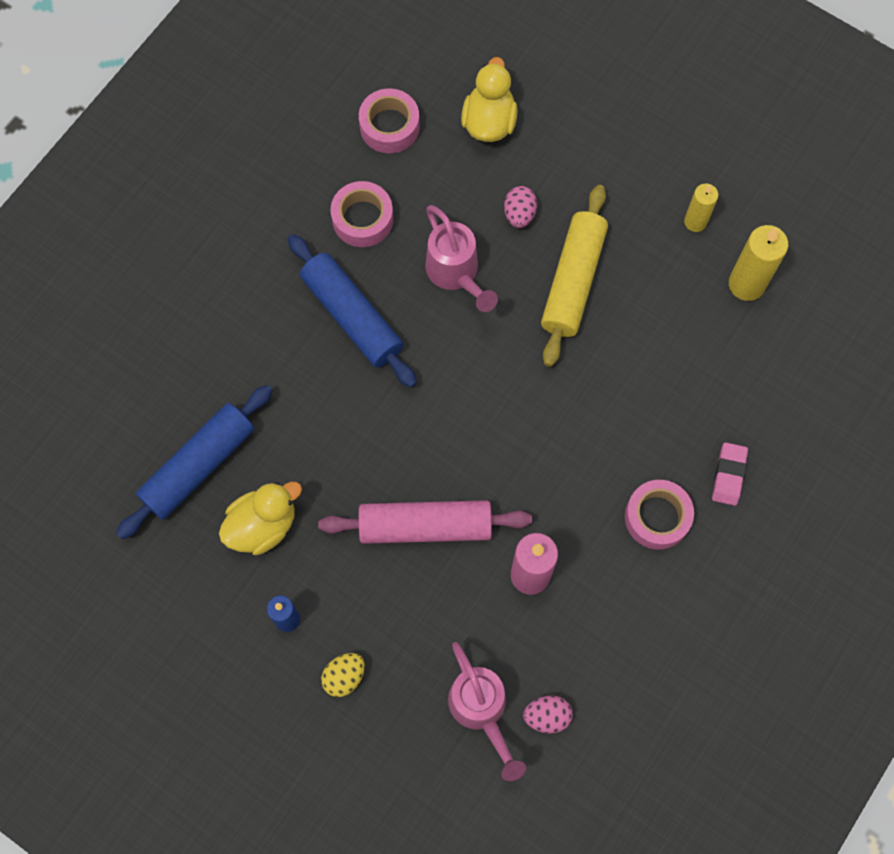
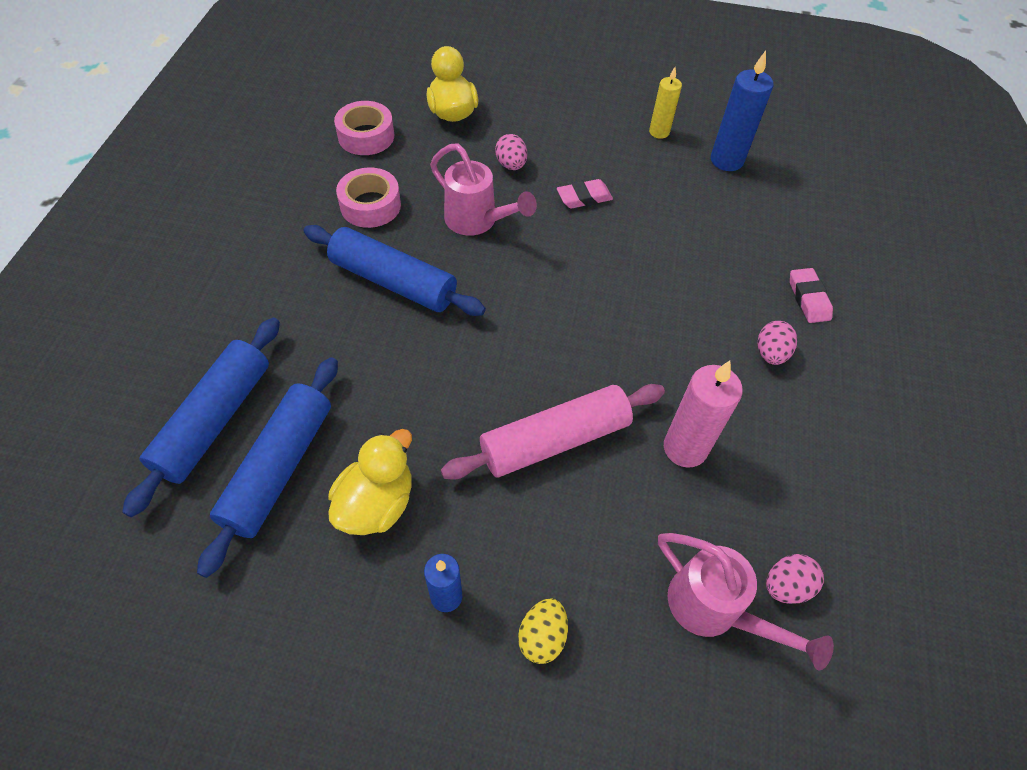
camera: 25 degrees left, 15 degrees down
(161, 403) = (215, 420): none -> blue rolling pin
(573, 281) = (584, 197): yellow rolling pin -> pink eraser
(657, 517) = (770, 353): pink tape -> pink egg
(746, 284) = (726, 160): yellow candle -> blue candle

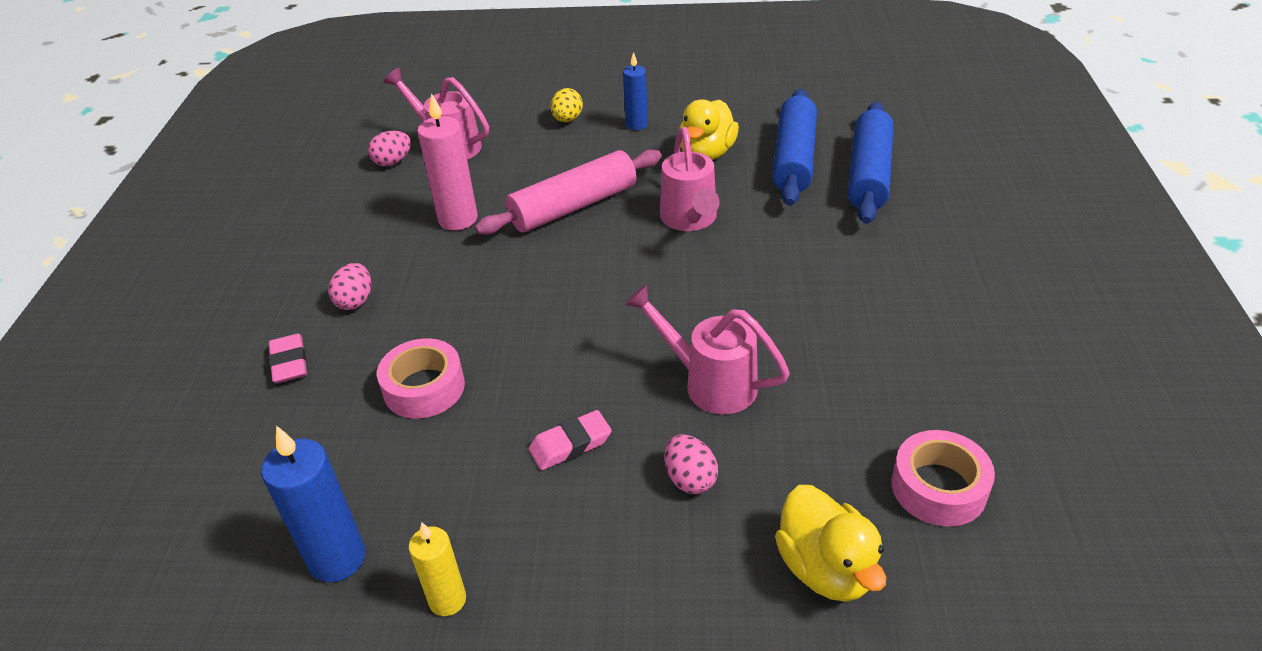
camera: 175 degrees right, 15 degrees down
(370, 205) = (859, 378): pink tape -> pink tape (424, 388)
(393, 281) = (778, 298): blue rolling pin -> none
(436, 390) = (690, 220): none -> pink watering can

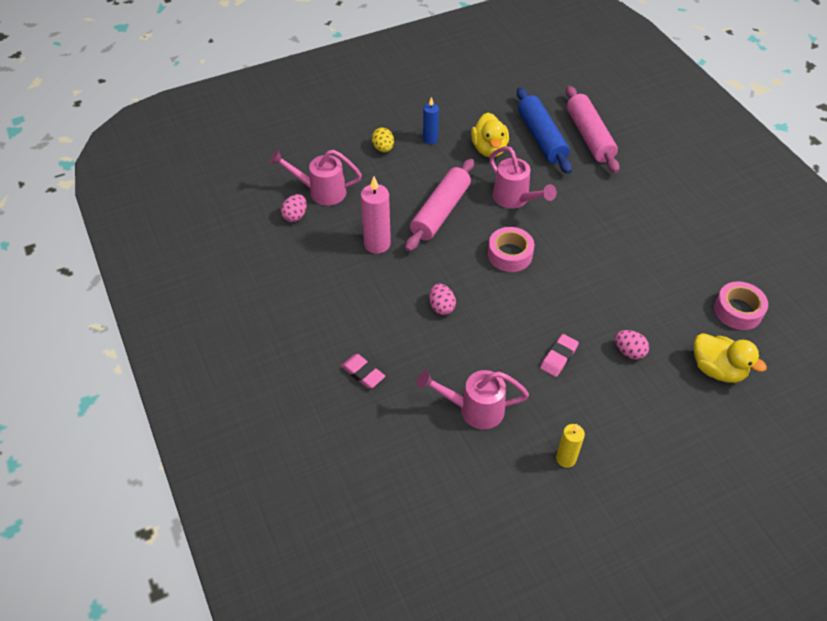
camera: 30 degrees left, 10 degrees up
(337, 558) = (494, 464): blue candle -> none
(355, 301) = (365, 320): pink egg -> pink egg (441, 307)
(424, 388) = (455, 357): pink tape -> pink tape (510, 254)
(709, 382) = (599, 296): pink watering can -> pink watering can (473, 409)
(868, 174) = (589, 136): blue rolling pin -> pink rolling pin

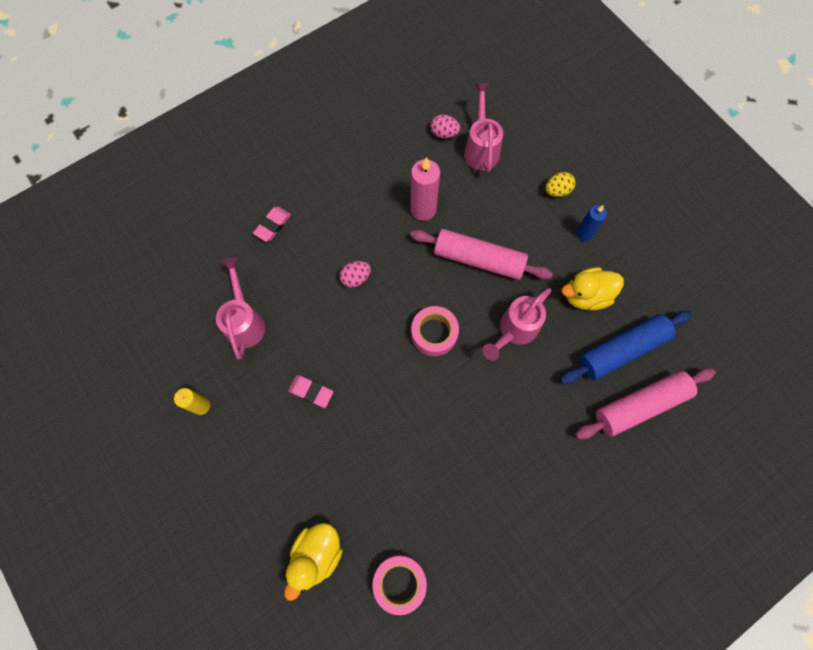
camera: 80 degrees right, 20 degrees up
(629, 352) = (327, 461): pink egg -> none

